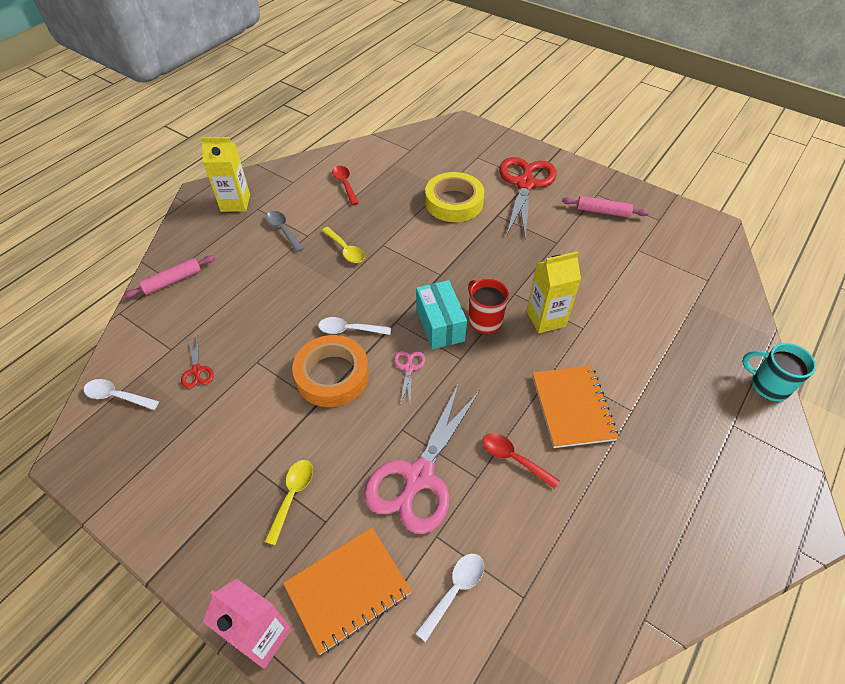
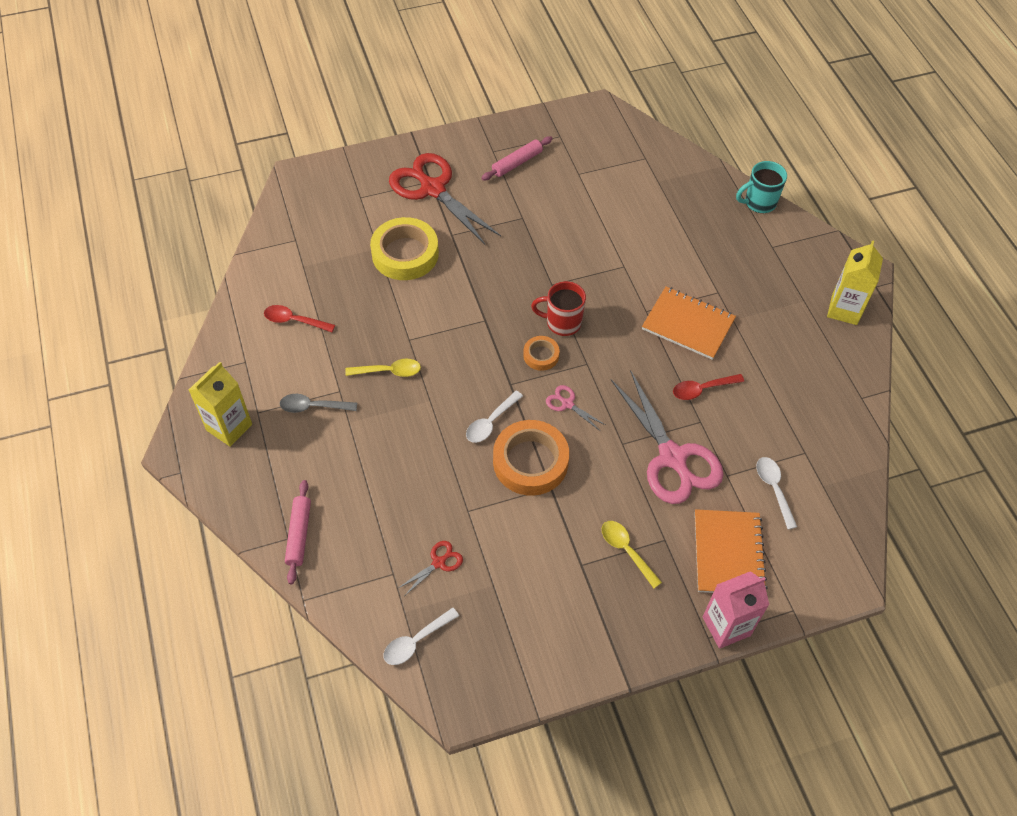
camera: 55 degrees left, 5 degrees up
(197, 370) = (439, 563): red scissors -> red scissors turned 60 degrees counterclockwise
(440, 325) = (541, 355): turquoise box -> orange tape
(546, 319) = (595, 282): yellow carton -> yellow carton (844, 310)

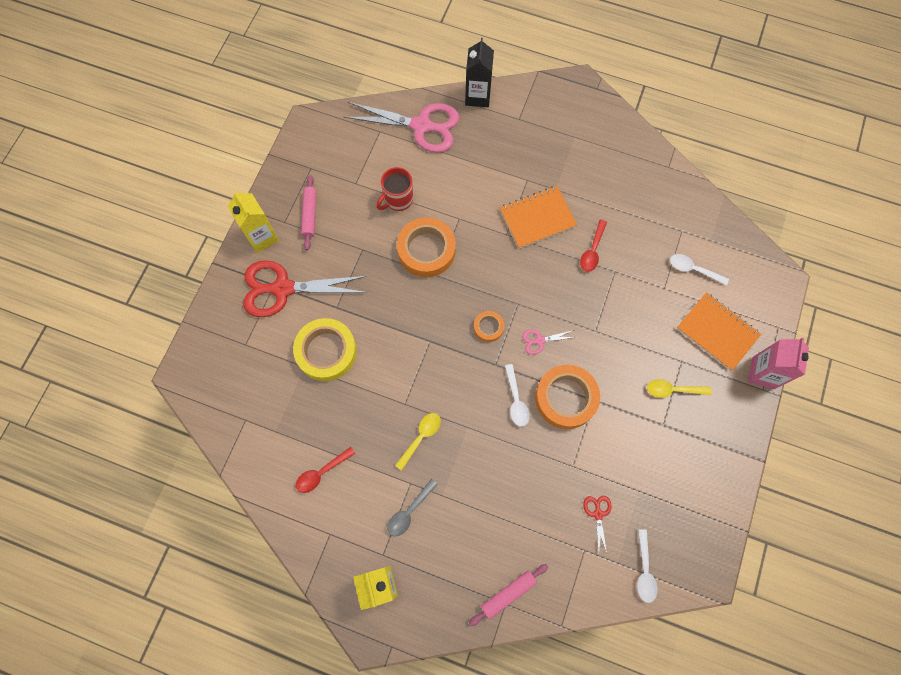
camera: 50 degrees left, 15 degrees up
(299, 534) = (508, 594): pink rolling pin -> pink rolling pin turned 75 degrees counterclockwise
(562, 323) = (473, 293): red mug -> red mug (398, 200)
(568, 262) = (426, 250): none -> orange tape
(672, 457) = (628, 309): pink scissors -> pink scissors (421, 126)
(759, 203) = (477, 96): turquoise mug -> black carton
(844, 310) = (599, 121): yellow carton -> yellow carton (262, 237)

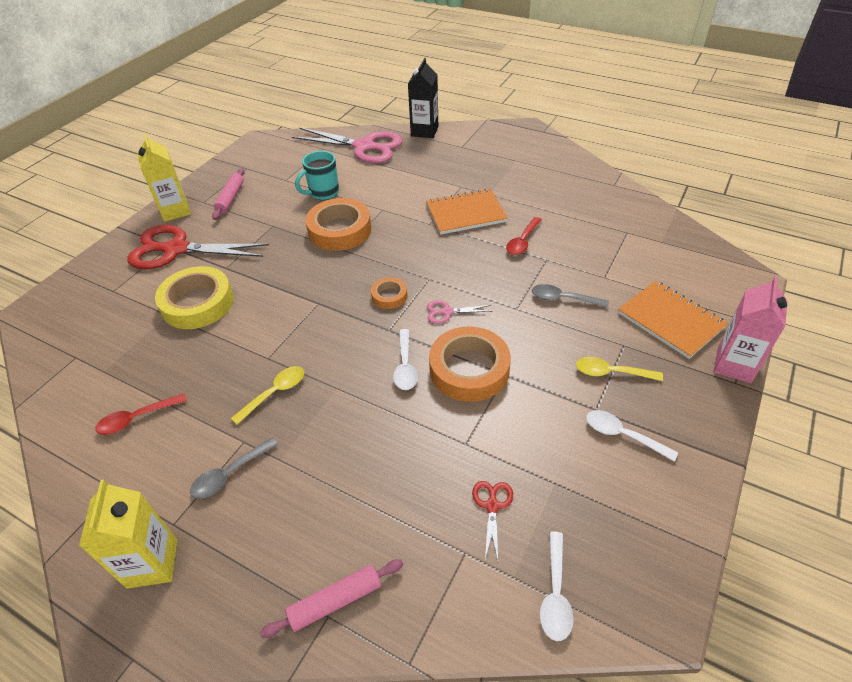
camera: 10 degrees right, 25 degrees down
(398, 200) = (323, 193): red mug -> turquoise mug
(632, 316) = (563, 299): none -> grey spoon
(693, 269) = (640, 263): white spoon -> white spoon (622, 435)

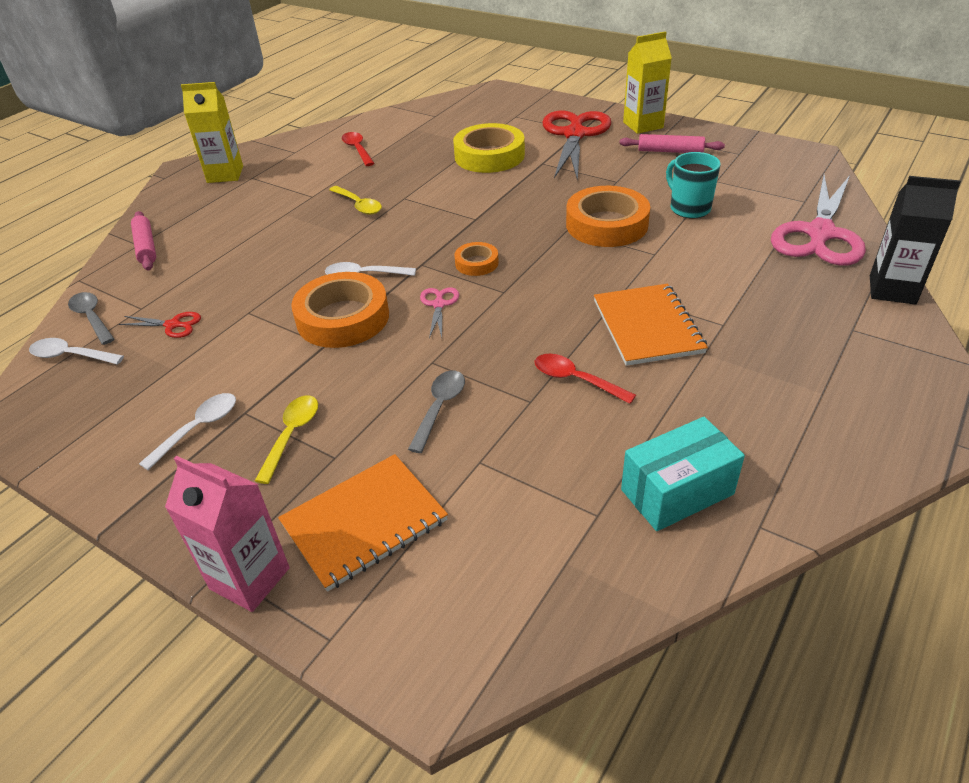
camera: 95 degrees right, 5 degrees down
(229, 474) = (282, 193): grey spoon -> grey spoon (92, 318)
(602, 207) = (677, 492): none -> turquoise box

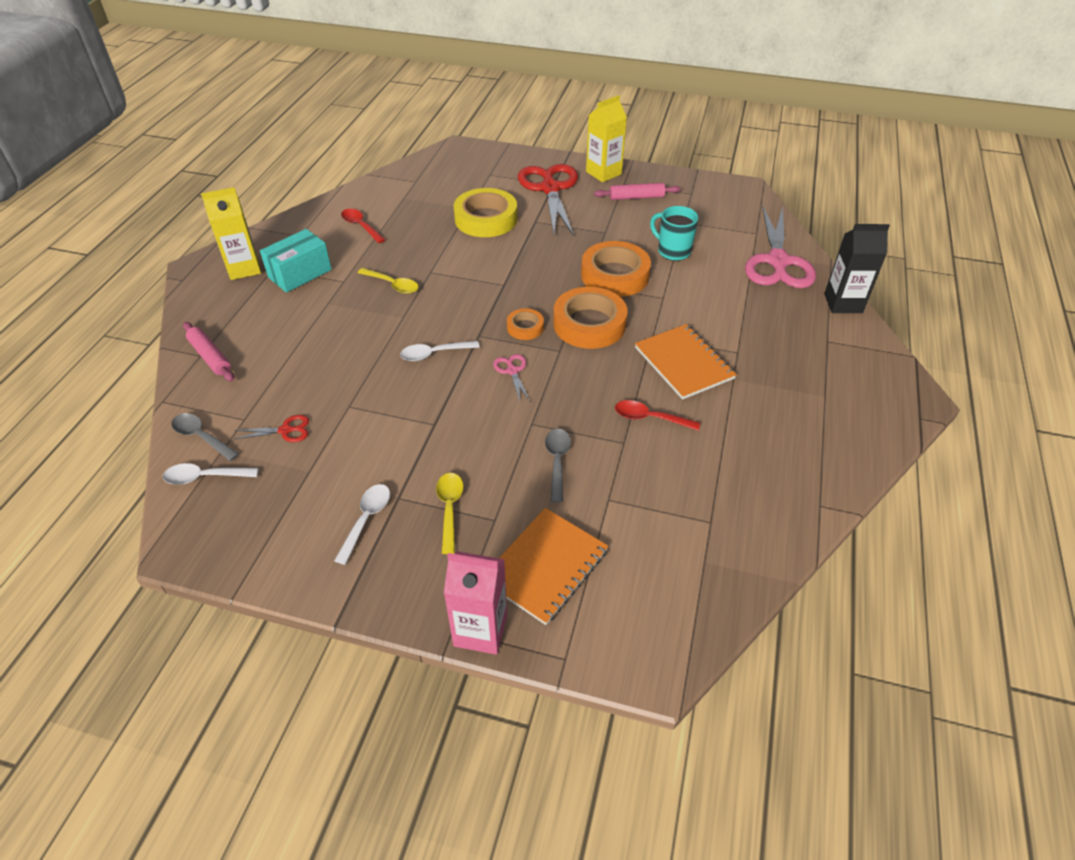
camera: 20 degrees left, 5 degrees up
(343, 318) = (437, 397): orange tape -> orange tape (589, 324)
(677, 492) = (757, 492): turquoise box -> turquoise box (300, 273)

